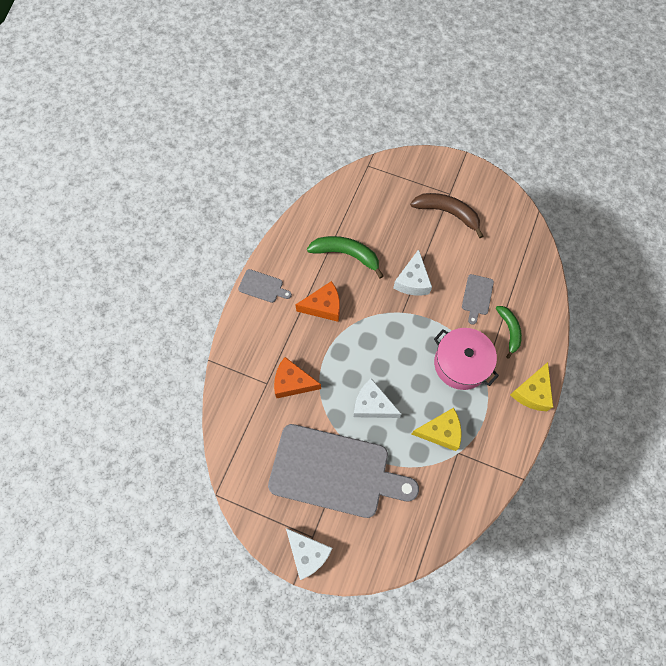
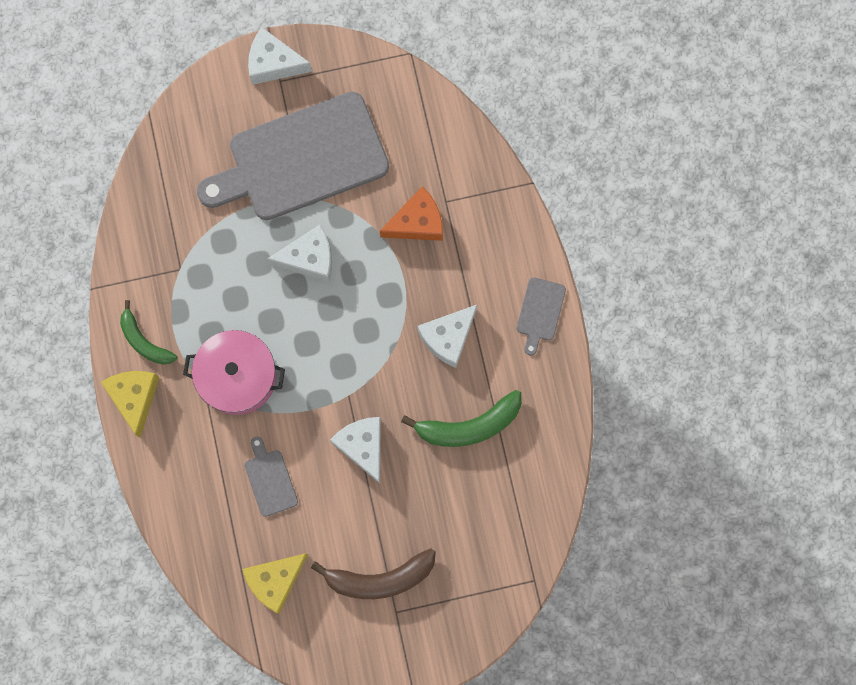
camera: 145 degrees right, 10 degrees up
(262, 286) = (540, 312): grey cutting board -> grey cutting board turned 60 degrees counterclockwise
(323, 306) = (448, 337): orange cheese -> white cheese
(440, 432) = (213, 279): yellow cheese -> yellow cheese (275, 580)
(509, 331) = (204, 460): green banana -> green banana (144, 341)

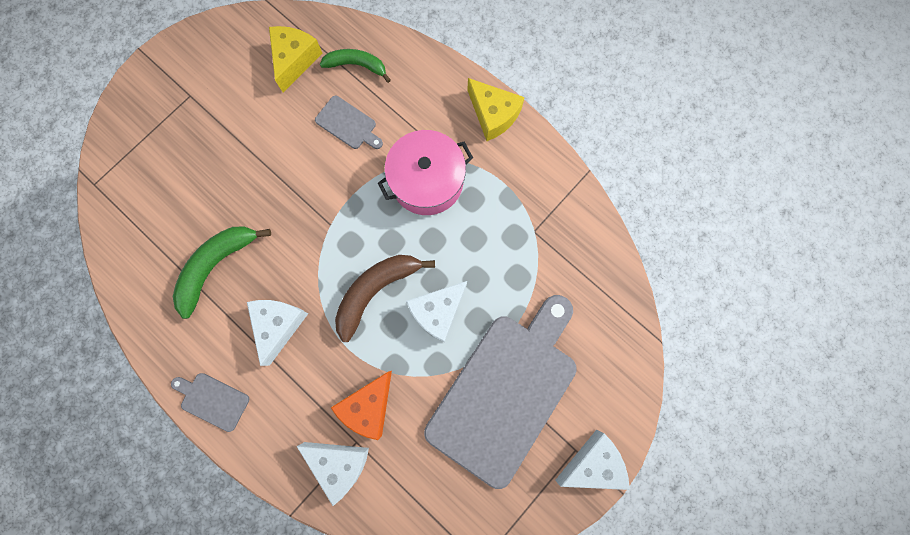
camera: 145 degrees right, 0 degrees up
(144, 341) = (518, 159): green banana -> green banana (357, 65)
(363, 446) = (292, 194): white cheese -> white cheese (339, 464)
(380, 579) = (216, 110): brown banana -> brown banana (375, 291)
(540, 312) = (212, 400): grey cutting board -> grey cutting board turned 45 degrees counterclockwise

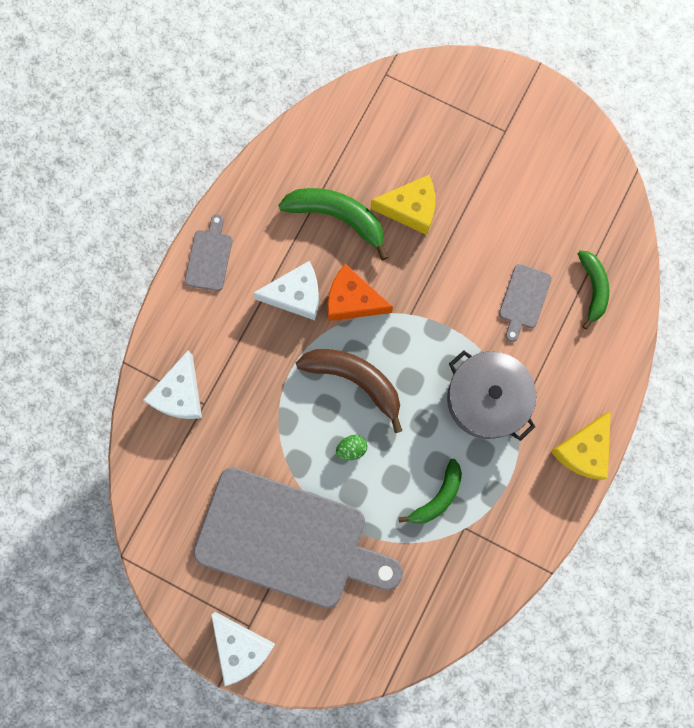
camera: 75 degrees right, 0 degrees up
(295, 60) = (578, 222): yellow cheese -> yellow cheese (410, 209)
(368, 406) = (241, 406): orange cheese -> orange cheese (352, 300)
(427, 181) = (486, 399): pink pot -> grey pot
(438, 311) = (351, 449): white cheese -> green egg
(501, 246) = (438, 497): none -> green banana

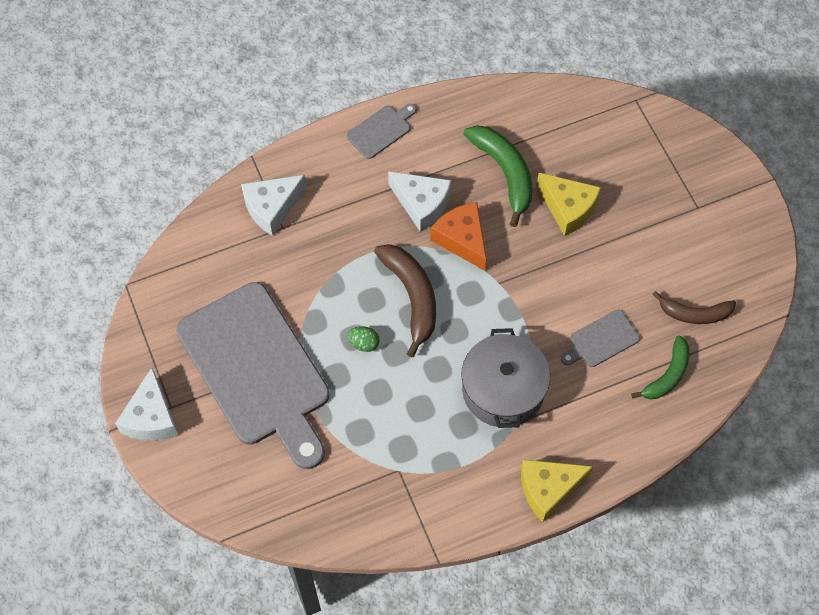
camera: 40 degrees right, 15 degrees down
(438, 497) = (399, 431): green banana -> none
(573, 222) = (695, 314): none -> brown banana

